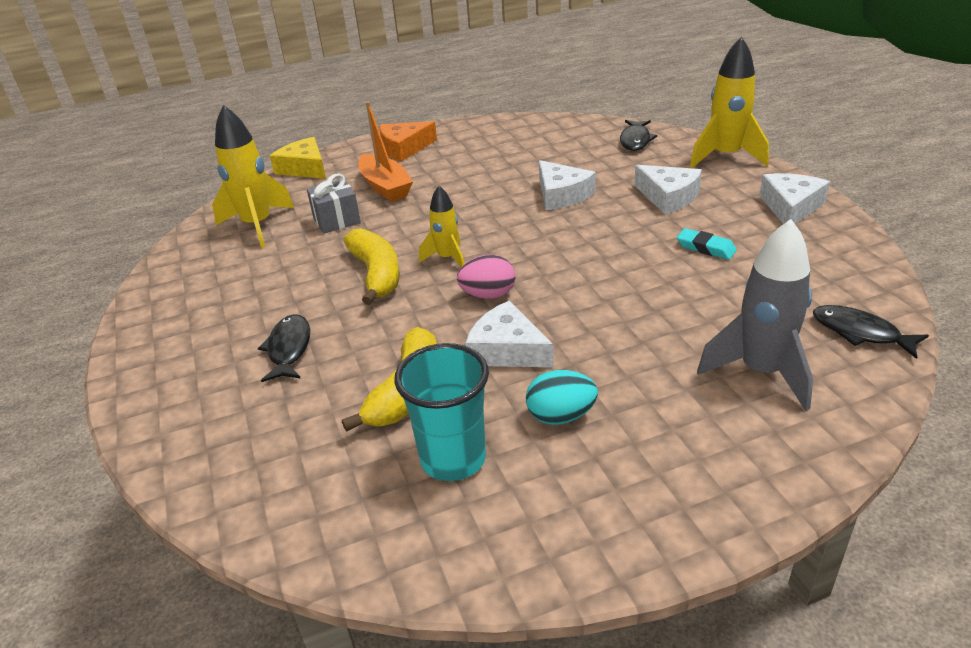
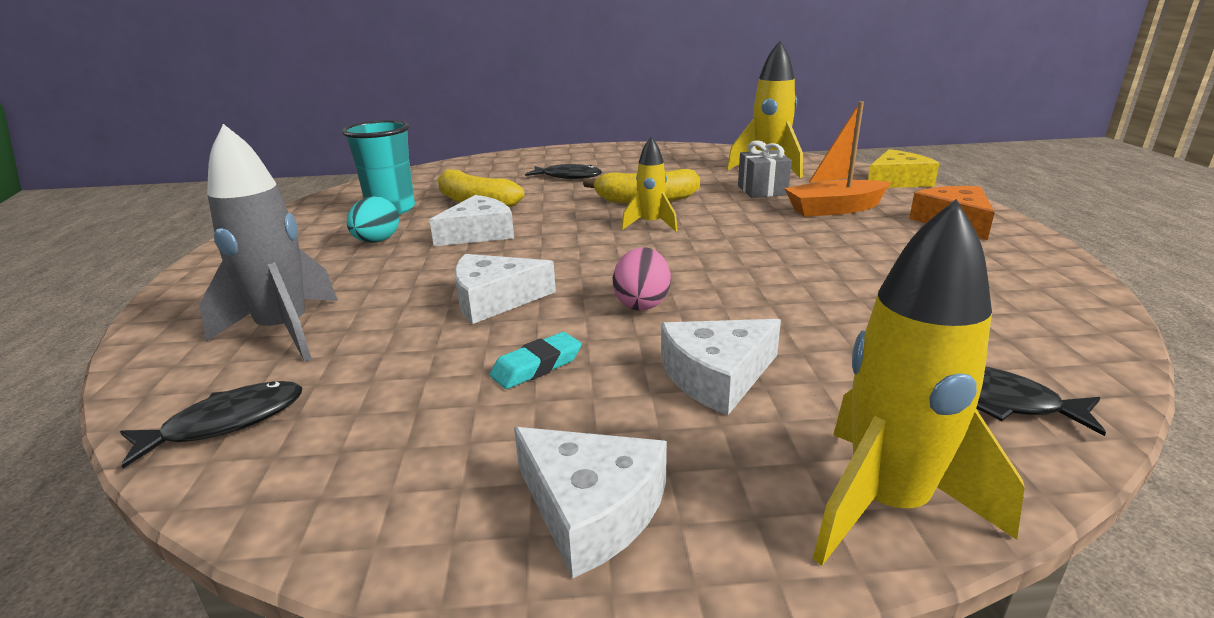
camera: 105 degrees right, 10 degrees down
(488, 295) = (568, 234): pink egg -> pink egg (642, 303)
(561, 195) = (768, 295): white cheese -> white cheese (494, 299)

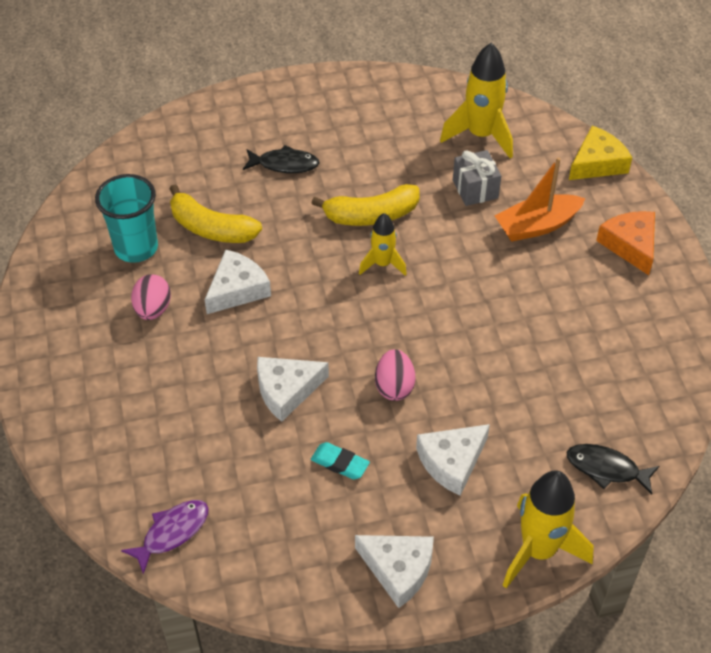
camera: 10 degrees left, 25 degrees up
(226, 423) = (172, 533): black fish -> purple fish
(285, 331) = (151, 442): grey rocket -> none
(377, 241) = (153, 309): turquoise egg -> pink egg
(537, 366) = (340, 463): turquoise eraser -> turquoise eraser turned 75 degrees clockwise

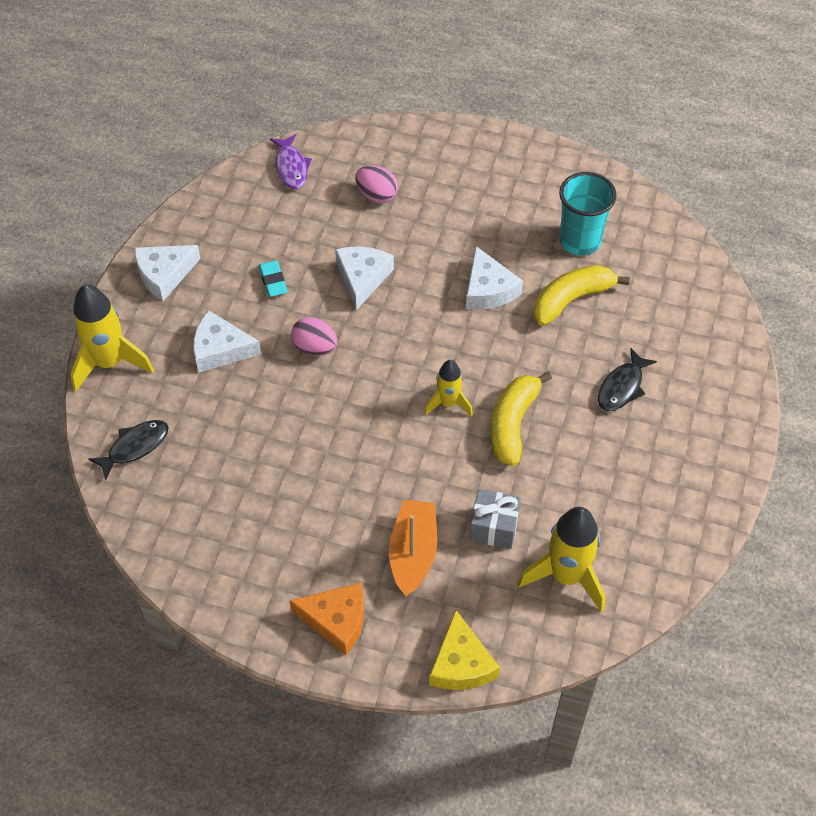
camera: 120 degrees right, 5 degrees up
(153, 309) = (503, 228): pink egg -> pink egg (377, 195)
(340, 463) = (273, 281): turquoise eraser -> turquoise eraser turned 75 degrees counterclockwise
(452, 462) = (220, 349): white cheese -> white cheese turned 75 degrees counterclockwise

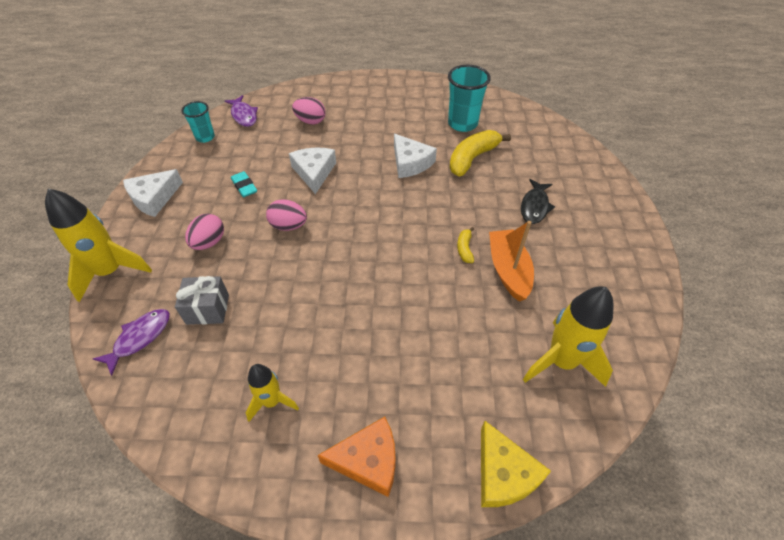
camera: 15 degrees left, 5 degrees down
(135, 447) = (140, 338): black fish -> purple fish
(220, 349) = (209, 242): white cheese -> pink egg
(236, 194) = (205, 137): none -> turquoise cup
(413, 553) = (420, 374): orange boat -> orange boat (508, 270)
(448, 403) = (408, 244): yellow rocket -> yellow rocket (272, 401)
(494, 527) = (482, 334): grey gift -> grey gift (208, 309)
(513, 424) = (464, 249): yellow banana -> yellow banana, size x0.48

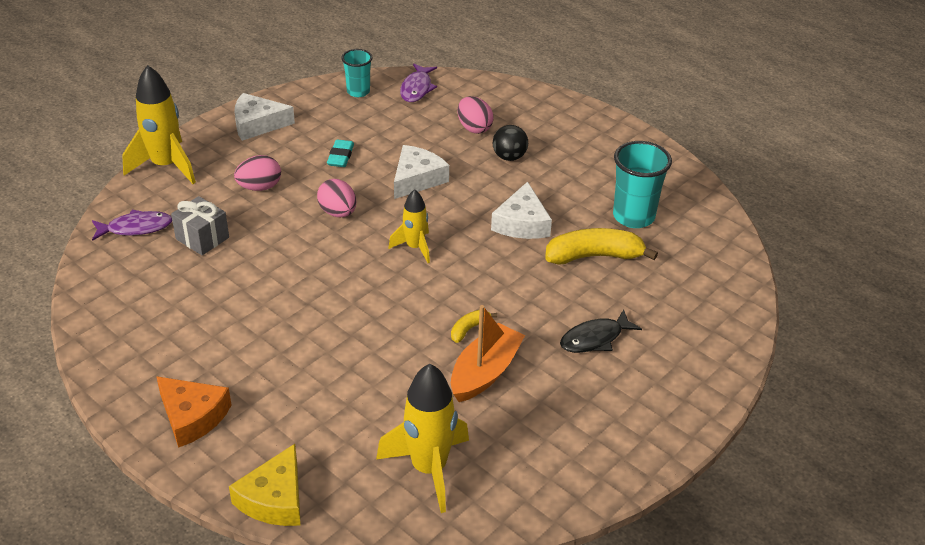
camera: 40 degrees right, 10 degrees down
(272, 401) = (174, 332): yellow rocket -> yellow rocket (415, 247)
(353, 127) = (509, 157): none -> black ball

